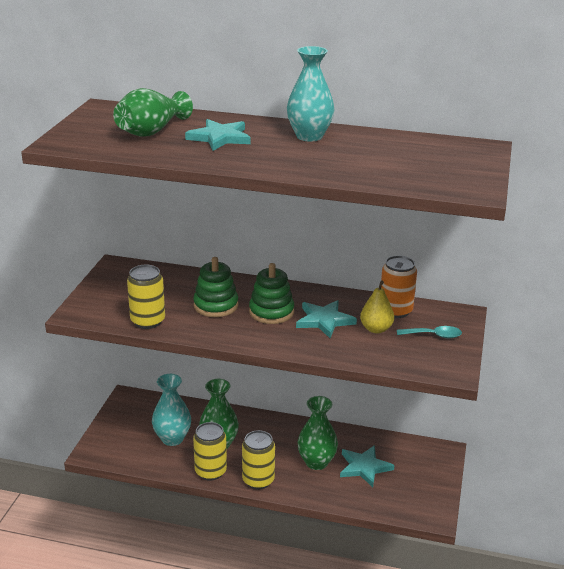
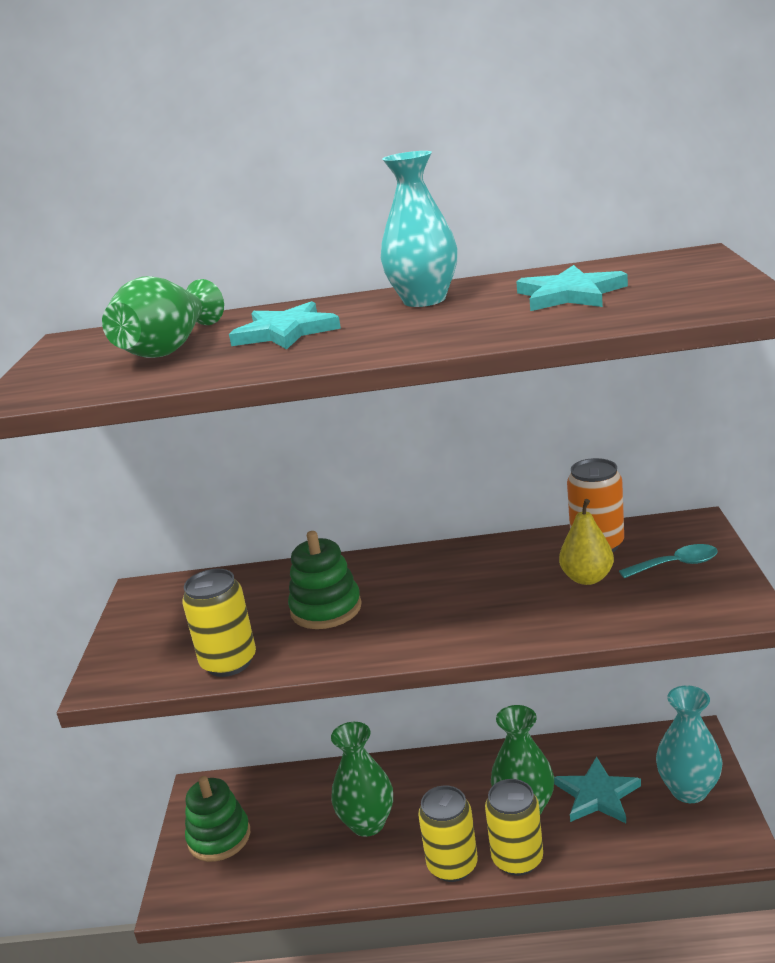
camera: 10 degrees left, 5 degrees down
(172, 438) = (293, 836): turquoise vase -> turquoise vase (689, 790)
(210, 471) = (373, 873): yellow can -> yellow can (517, 859)
(271, 312) = (416, 595): green stacking toy -> green stacking toy (219, 837)
(324, 320) = (503, 587): turquoise star -> turquoise star (570, 294)

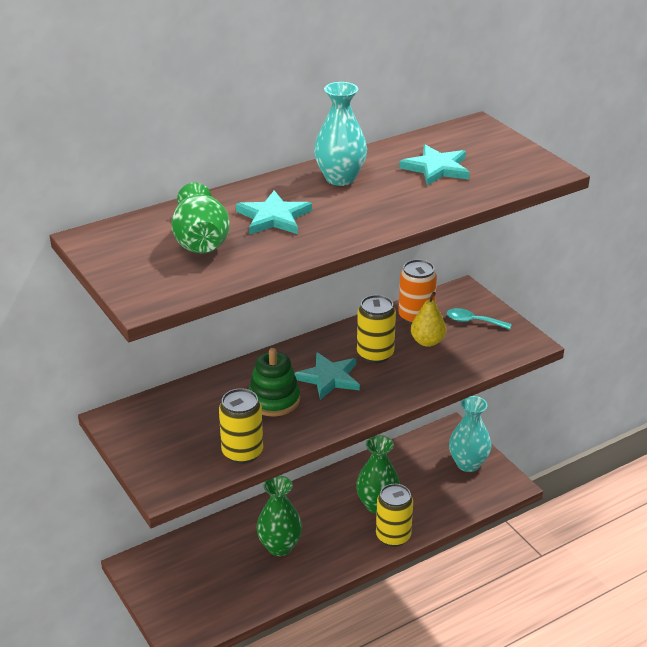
camera: 35 degrees left, 10 degrees up
(219, 837) = (178, 590): green stacking toy -> none
(452, 865) = (355, 553): yellow can -> yellow can (375, 354)
(597, 795) = (416, 483): turquoise star -> turquoise star (329, 378)
(676, 564) = (473, 321): turquoise spoon -> turquoise spoon turned 120 degrees counterclockwise

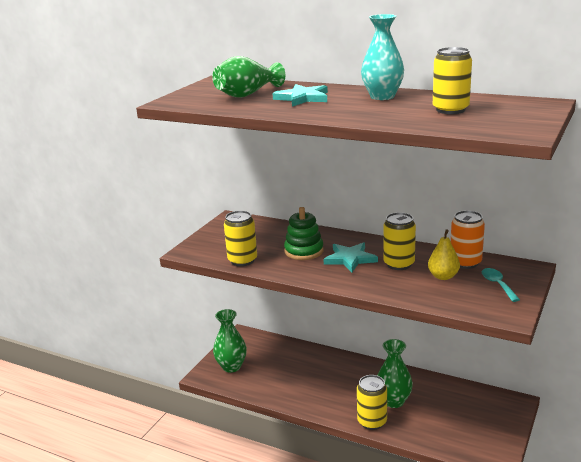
camera: 60 degrees right, 10 degrees down
(279, 546) = (310, 378): green vase -> green vase (231, 366)
(436, 168) = (450, 110): turquoise star -> yellow can
(468, 464) = (490, 426): turquoise vase -> none

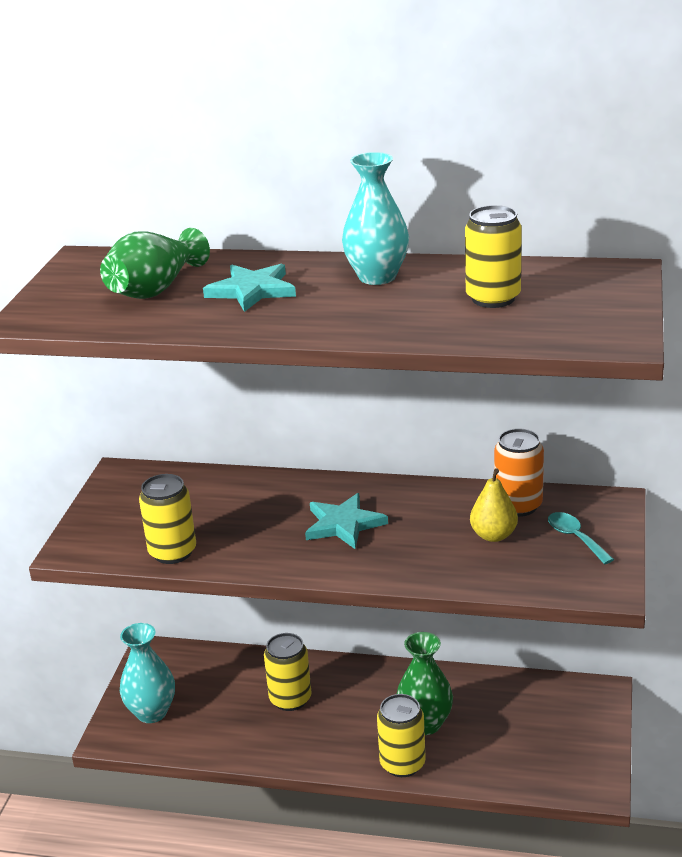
camera: 15 degrees left, 5 degrees up
(231, 366) = (152, 712): green vase -> turquoise vase
(304, 251) = (265, 520): green stacking toy -> none
(399, 264) = (421, 523): yellow can -> yellow can (290, 699)

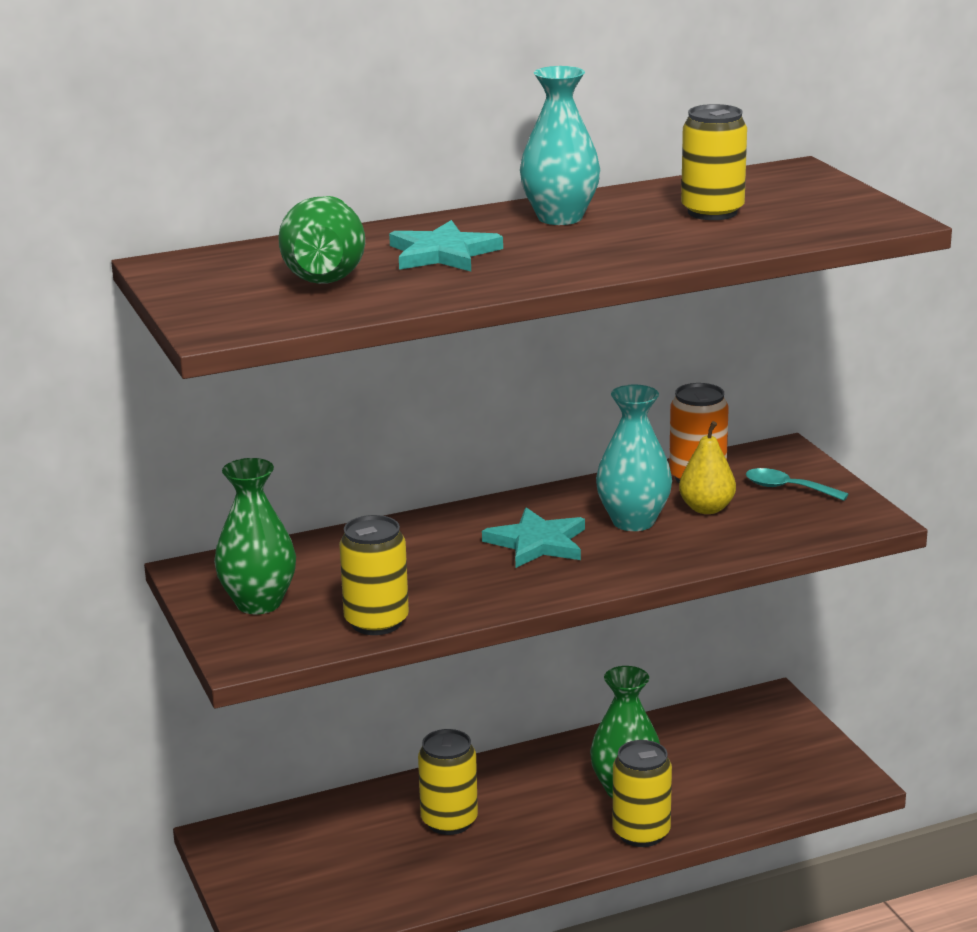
camera: 35 degrees left, 5 degrees down
(125, 511) = (258, 603): none -> green vase
(152, 712) = (293, 894): turquoise vase -> turquoise vase (633, 521)

